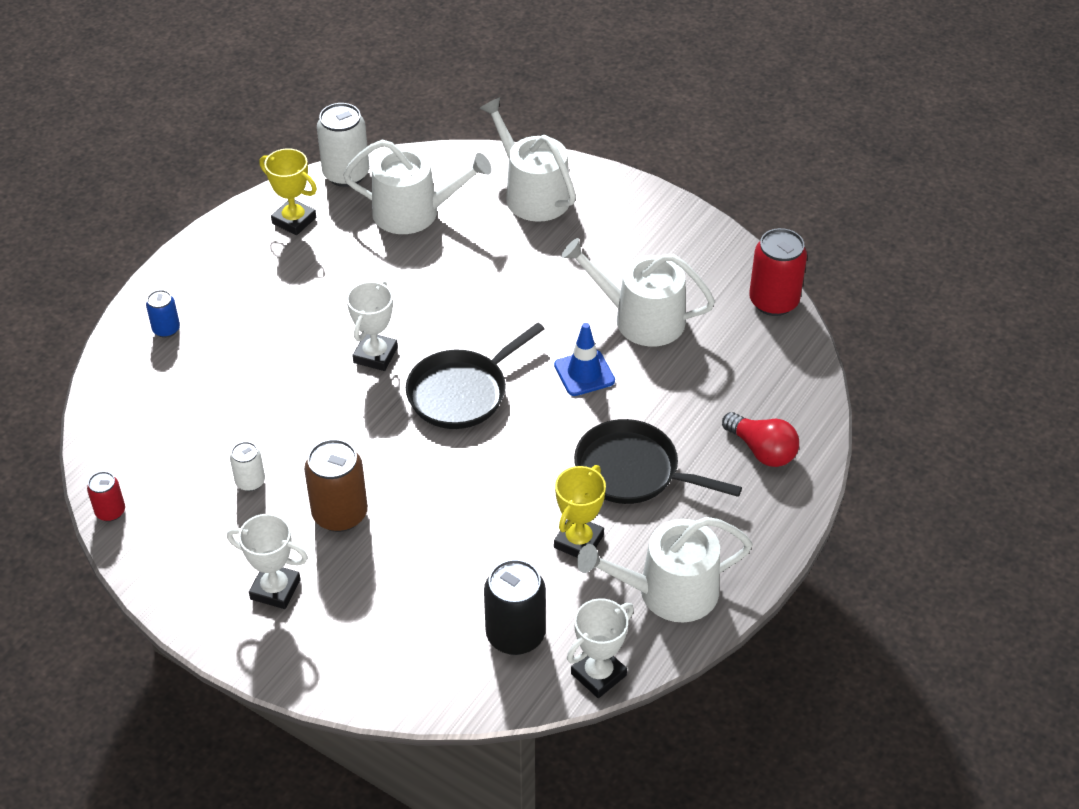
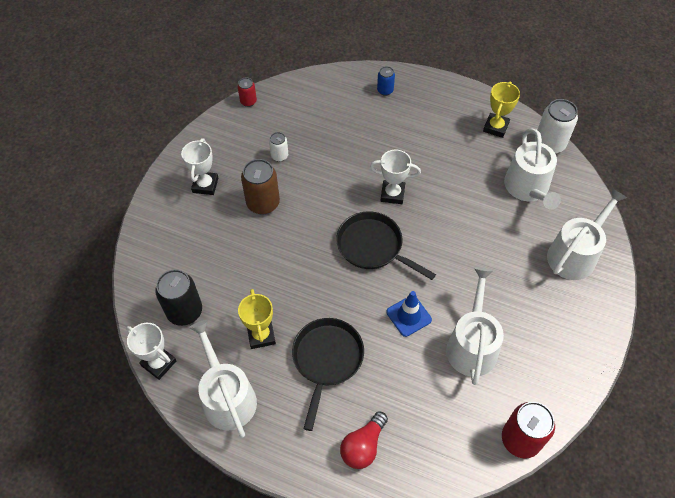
camera: 80 degrees right, 10 degrees up
(578, 541) = (261, 335): yellow trophy -> yellow trophy turned 60 degrees clockwise

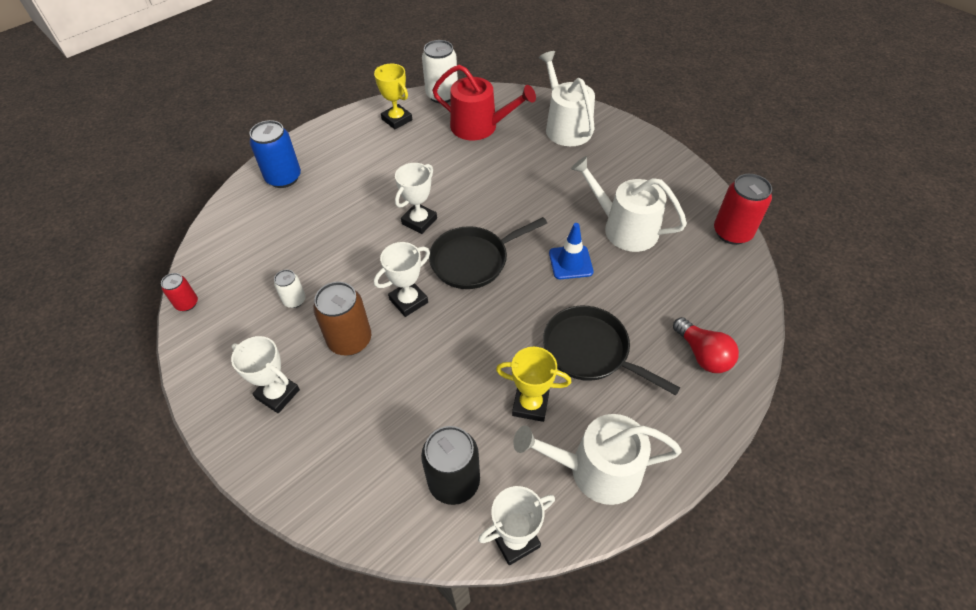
camera: 65 degrees left, 5 degrees down
(313, 222) = (408, 301): none -> white trophy
(385, 90) = (283, 178): blue can -> blue can, size x1.83
(528, 188) = (480, 127): white watering can -> red watering can

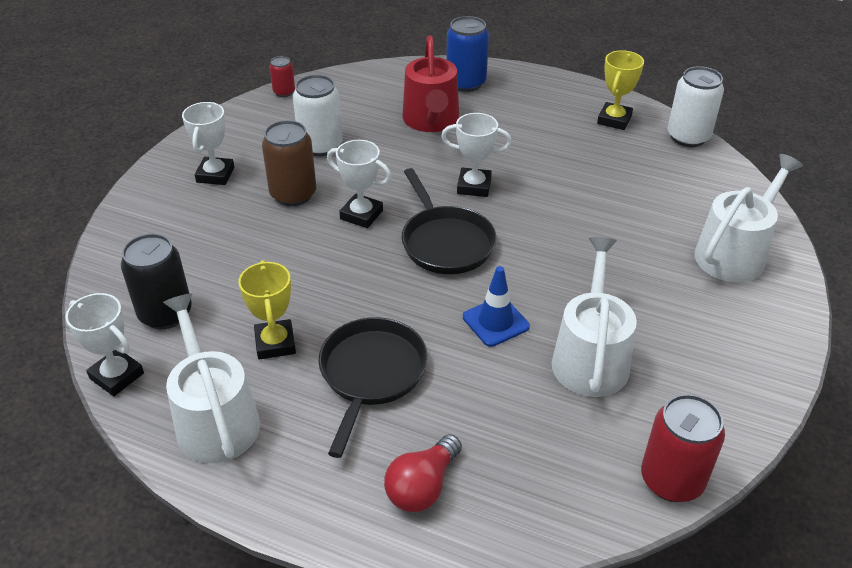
camera: 65 degrees right, 10 degrees down
(294, 300) = (320, 146): white can -> white can, size x1.83
(473, 260) = (445, 242): black pan -> black pan turned 150 degrees counterclockwise
(480, 127) = (662, 182): red watering can -> red watering can (431, 121)

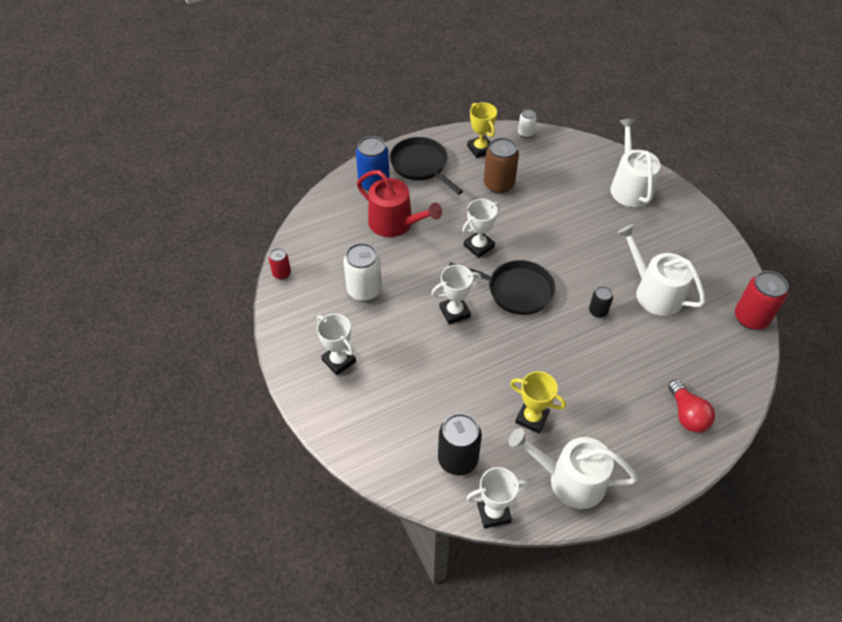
camera: 50 degrees left, 10 degrees up
(293, 194) = (401, 333): brown can -> brown can (499, 184)
(371, 374) = (593, 388): black pan -> black pan (421, 165)
(495, 322) = (598, 311): blue traffic cone -> black can
(688, 137) = (525, 133): white can -> white can, size x0.55

